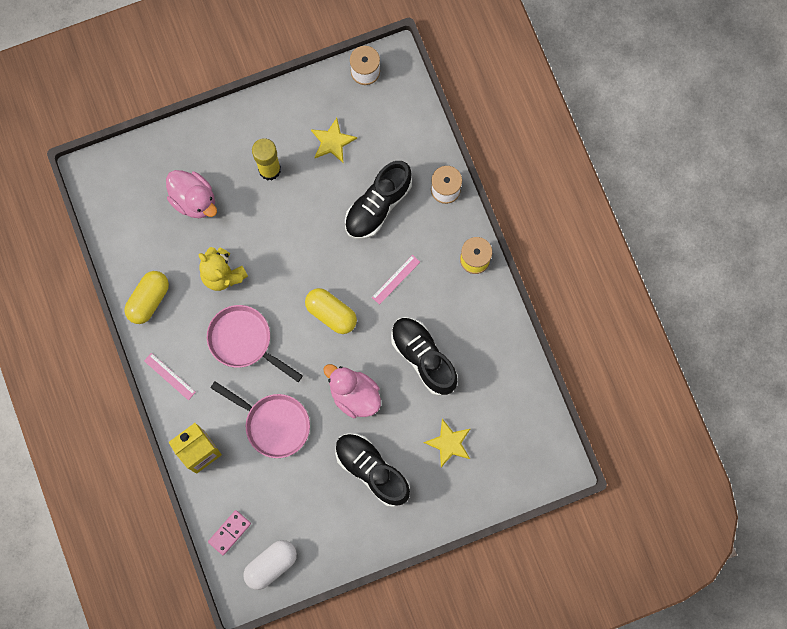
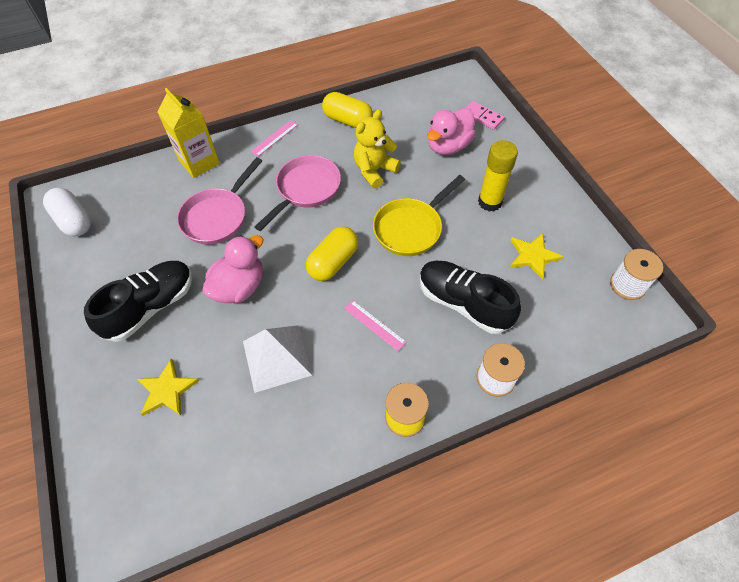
camera: 90 degrees right, 20 degrees down
(229, 532) = (116, 187): pink domino -> pink domino (482, 117)
(296, 243) = (411, 228): none -> yellow pan
(423, 358) = (277, 358): black shoe -> white pyramid

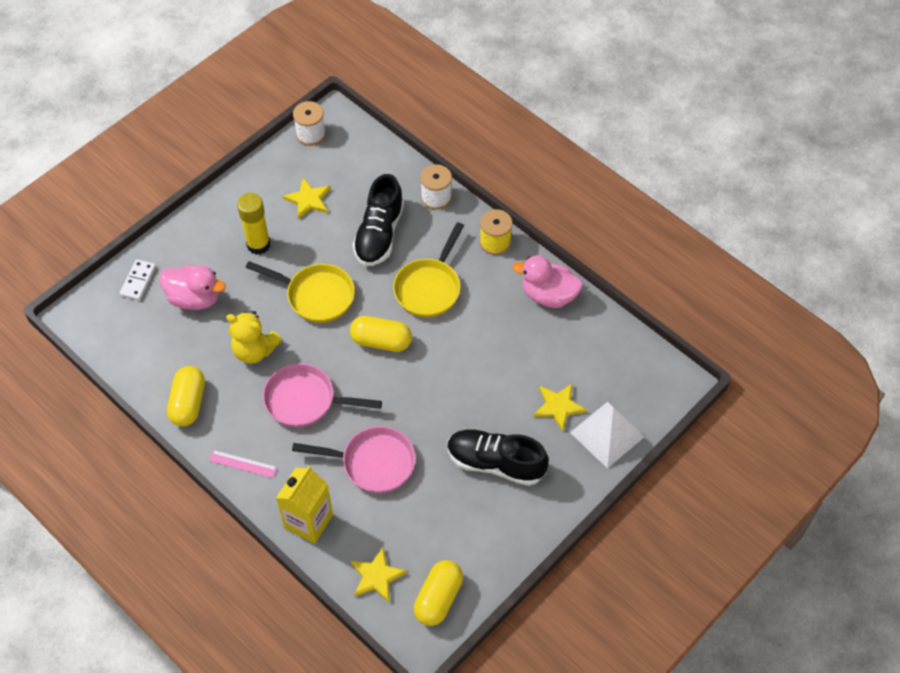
camera: 115 degrees left, 0 degrees up
(74, 221) = (438, 598): white capsule -> yellow capsule
(124, 189) = (377, 576): none -> yellow star
(239, 287) = (441, 403): pink duck -> pink duck (548, 295)
(277, 358) = (492, 343): white pyramid -> white pyramid (607, 434)
(374, 325) = (429, 288): pink ruler -> yellow pan
(482, 117) = (138, 281): pink domino -> white domino

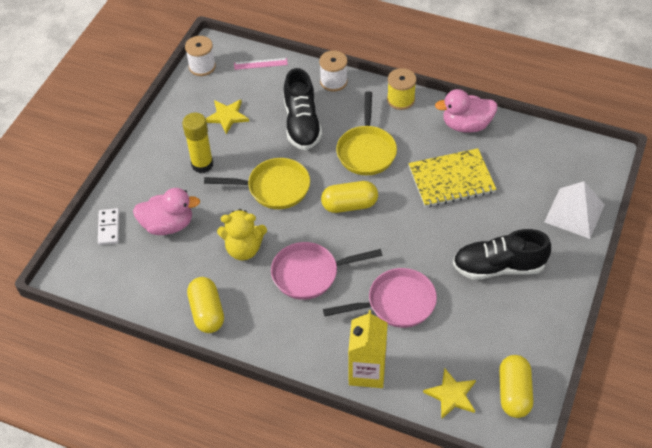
camera: 20 degrees left, 5 degrees down
(242, 464) = (283, 345): pink ruler -> pink ruler (260, 64)
(499, 351) = (451, 179): none -> yellow notebook
(558, 406) = (523, 205): yellow star -> none

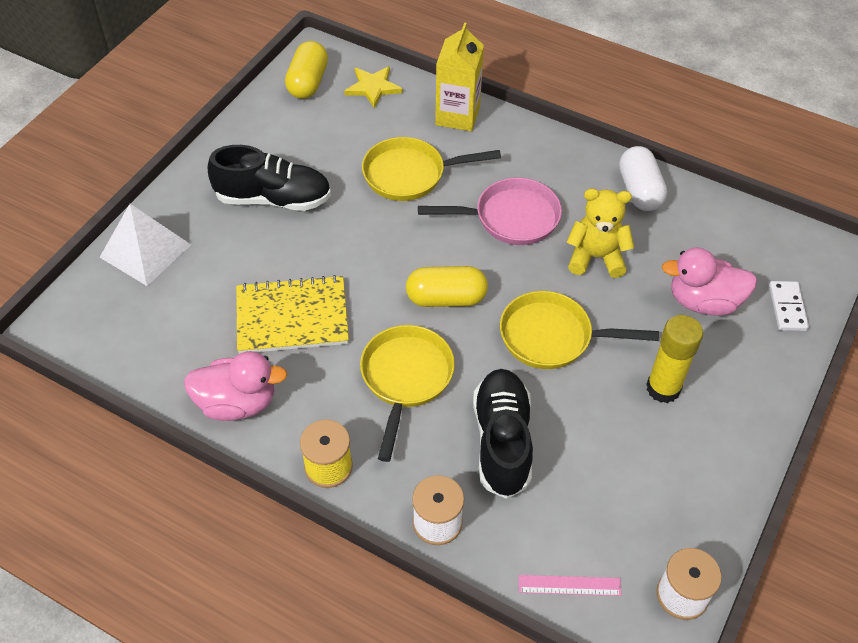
camera: 175 degrees left, 0 degrees up
(207, 312) = (639, 191): yellow capsule -> white capsule
(227, 116) = (628, 473): yellow star -> none
(396, 303) = (410, 174): pink pan -> yellow pan

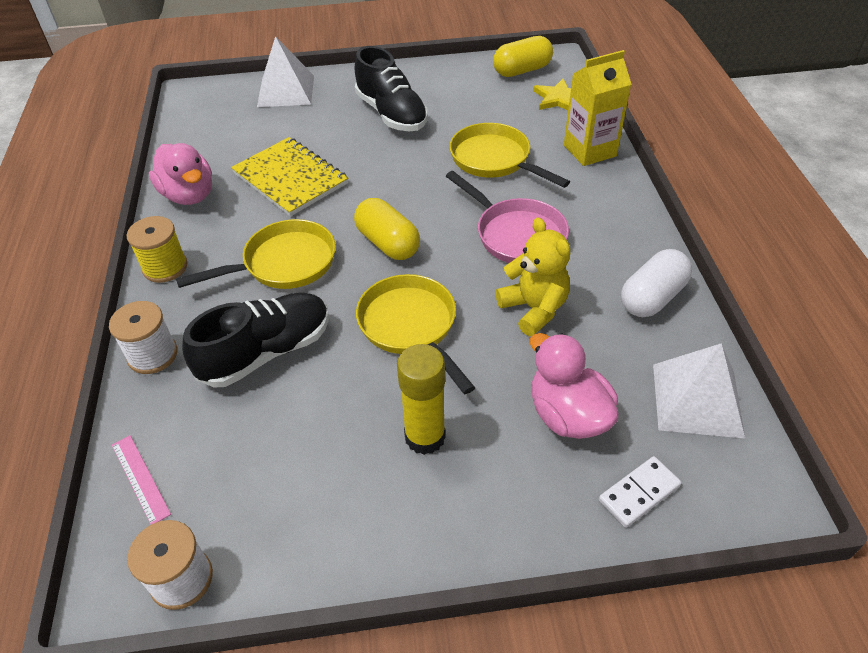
camera: 55 degrees right, 5 degrees down
(740, 231) = (697, 399): none -> white pyramid

